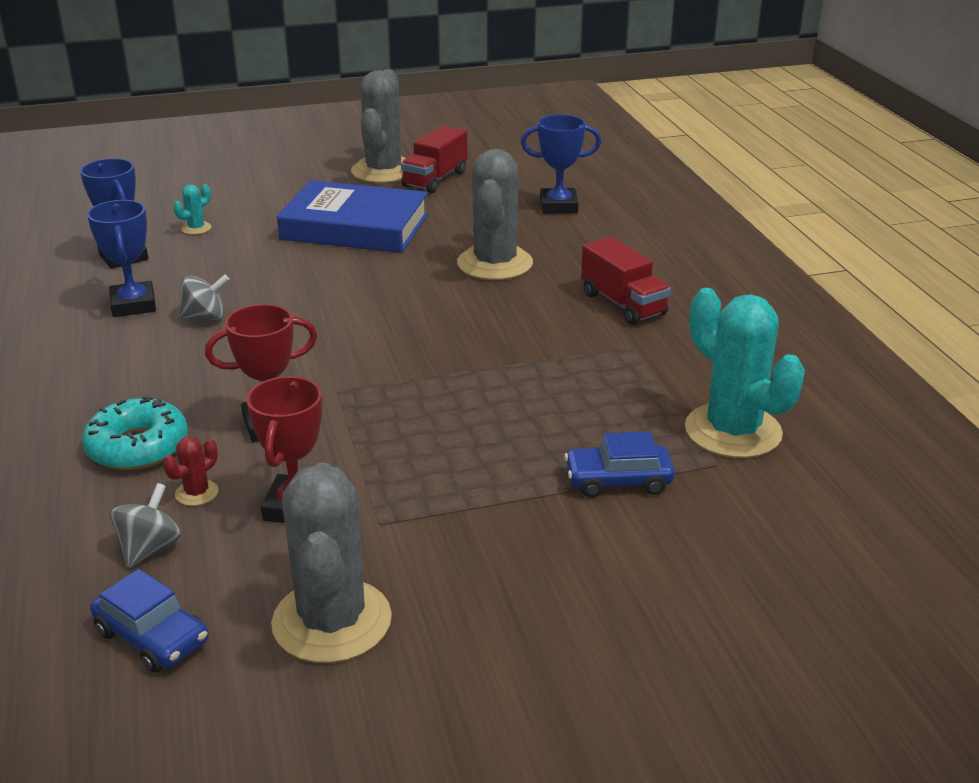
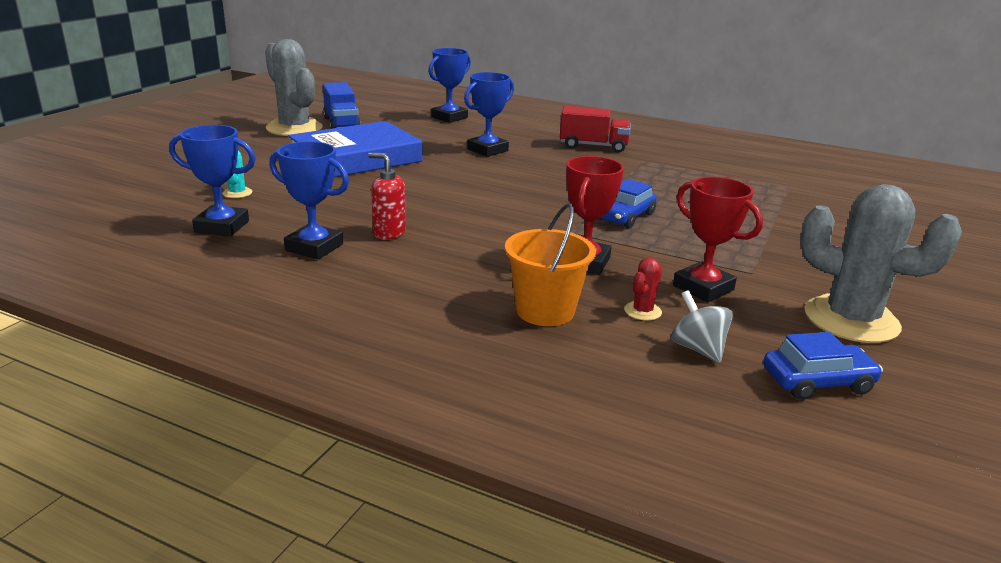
camera: 50 degrees left, 5 degrees down
(138, 447) = (545, 311): turquoise donut -> orange bucket
(197, 493) = (642, 311): red cactus -> red cactus turned 45 degrees clockwise
(205, 317) = (389, 233): grey spinning top -> red soap dispenser
(435, 179) = (341, 124): red truck -> blue truck
(495, 263) = (487, 150): grey cactus -> blue trophy
(618, 481) = (778, 209): blue car -> blue car (625, 217)
(733, 431) = (760, 174): turquoise cactus -> none

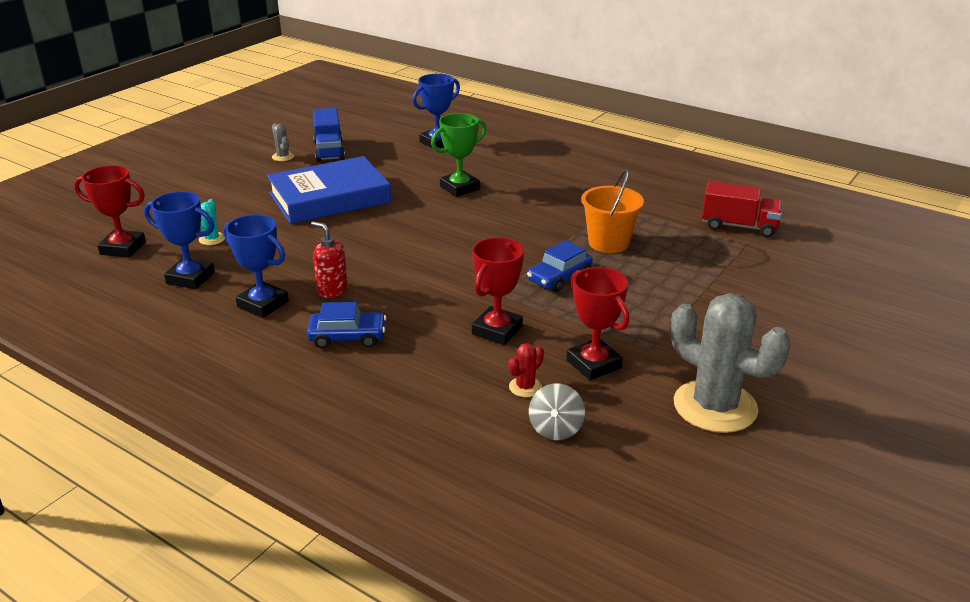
camera: 10 degrees right, 5 degrees up
(134, 202) = (123, 248): none -> red trophy
(294, 128) = (283, 157): grey cactus -> grey cactus, size x0.41
(487, 150) = (460, 188): blue trophy -> green trophy
(545, 311) = (439, 382): orange bucket -> orange bucket (608, 243)
(593, 146) = (569, 184): red truck -> red truck (739, 226)
(697, 349) = (555, 429): grey spinning top -> grey spinning top turned 150 degrees counterclockwise
(817, 382) = (645, 468): blue car -> blue car (347, 337)

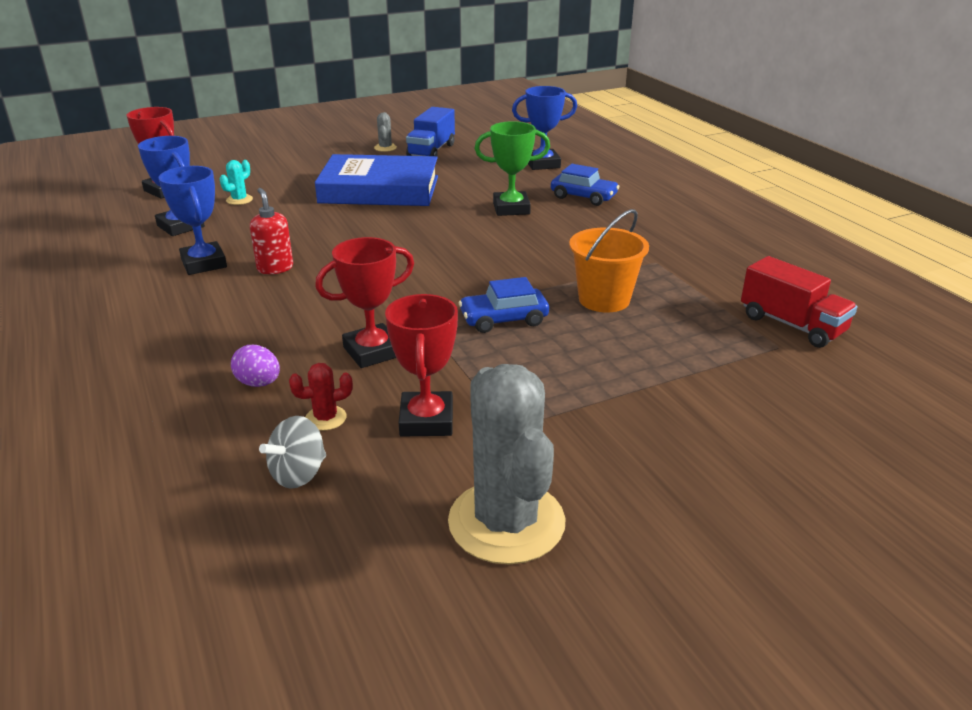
camera: 30 degrees right, 0 degrees up
(347, 337) = (231, 313): blue car -> blue car (583, 197)
(444, 381) = (259, 383): none -> purple egg

